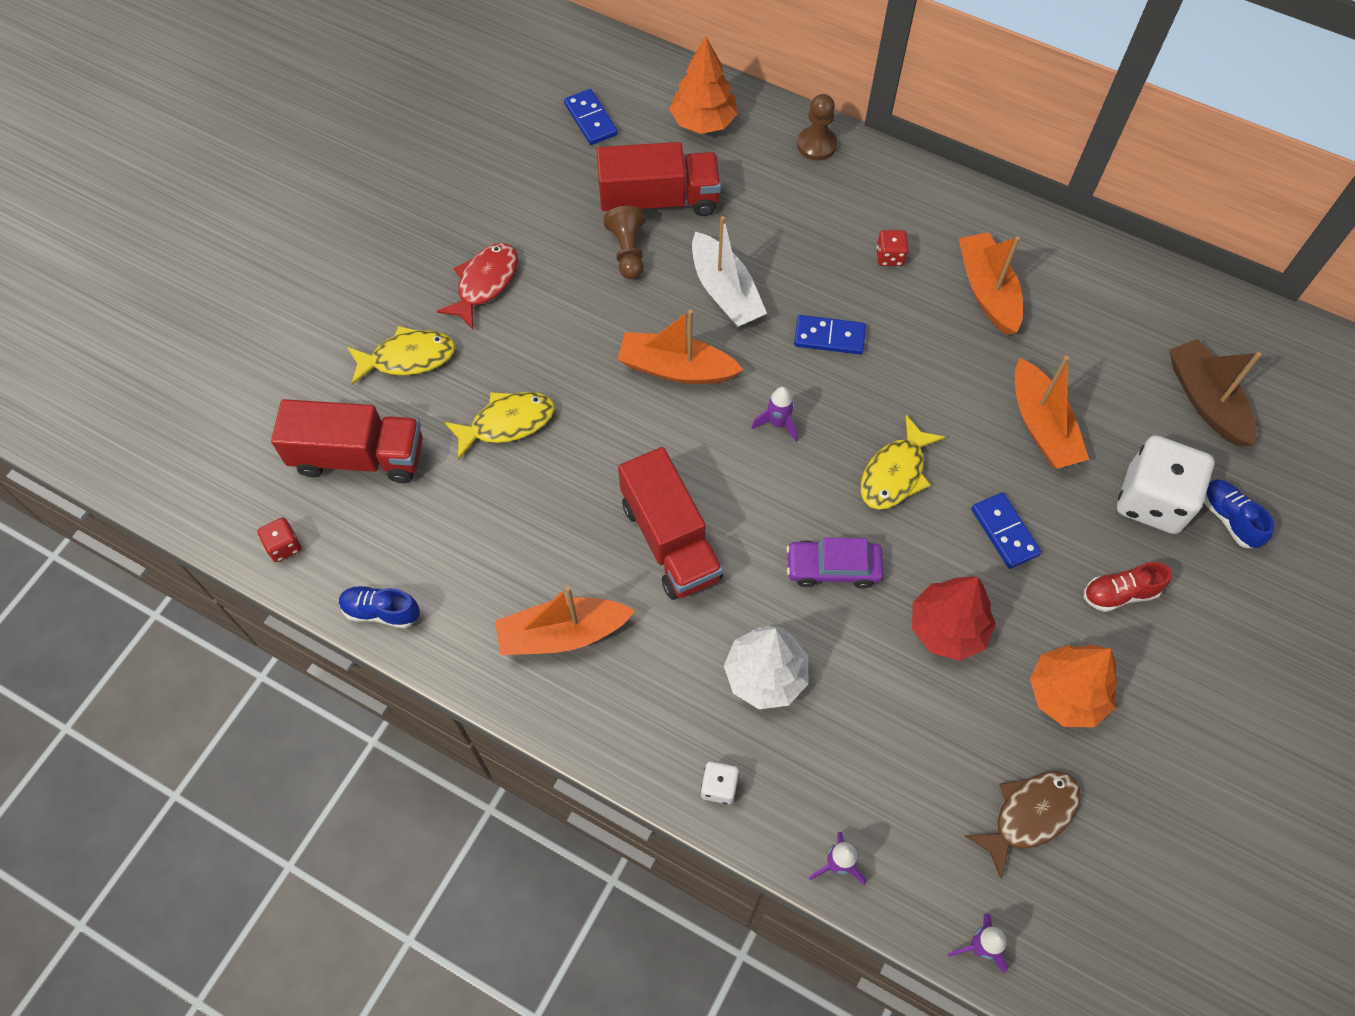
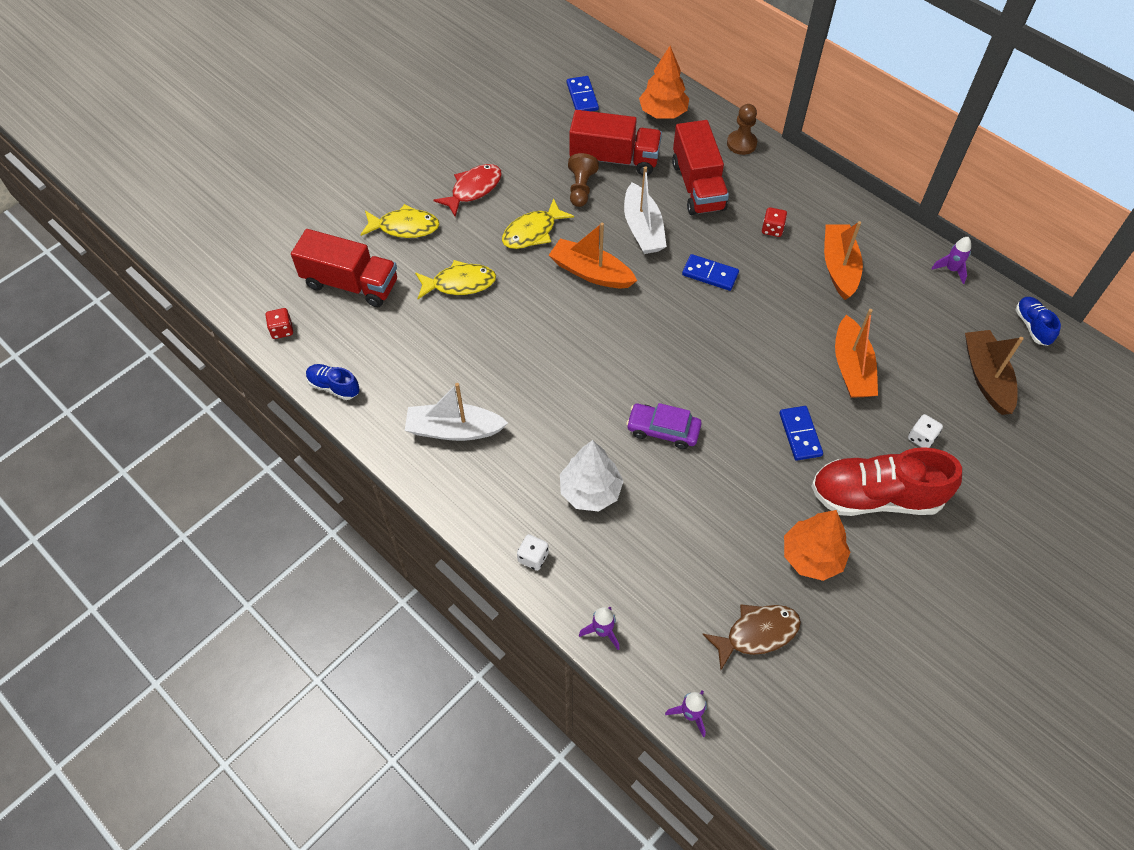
camera: 15 degrees right, 5 degrees down
(562, 634) = (454, 430): orange boat -> white boat
(670, 540) = (550, 385): red truck -> red truck (698, 186)
(778, 423) = (653, 324): purple rocket -> purple rocket (951, 270)
(895, 473) = (729, 376): yellow fish -> yellow fish (532, 232)
(947, 628) = (735, 490): red tree -> none
(1119, 593) = (875, 497): red shoe -> red shoe, size x2.11
(1152, 500) = (921, 438): white dice -> white dice, size x0.45
(1229, 519) = (978, 464): blue shoe -> blue shoe (1032, 326)

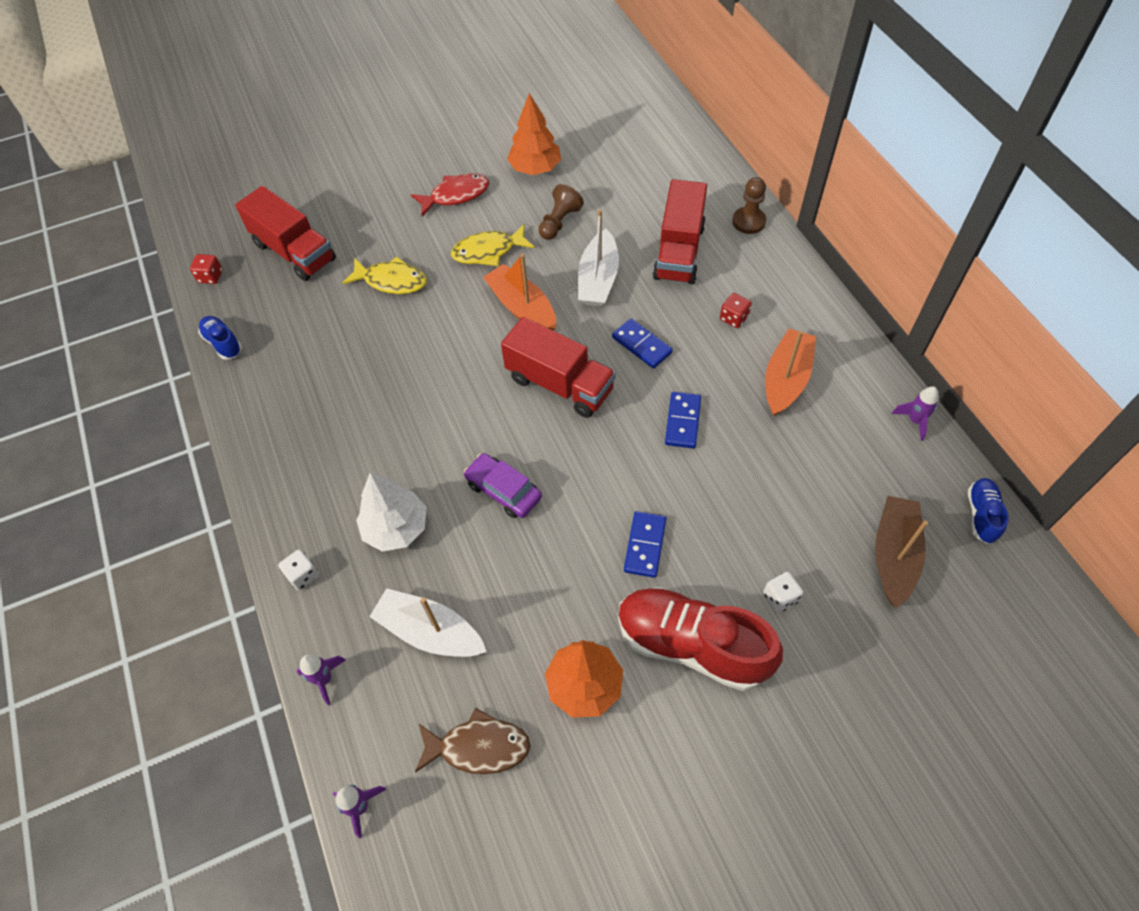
camera: 25 degrees right, 0 degrees up
(404, 227) = (373, 213): yellow fish -> none
(454, 430) = (304, 420): white boat -> white boat (430, 631)
(582, 96) = (611, 134): blue domino -> blue domino (683, 421)
(614, 159) = (608, 202): red truck -> red truck (560, 384)
(663, 113) = (683, 170): orange tree -> orange tree (535, 168)
(851, 368) = (741, 492): orange boat -> none

